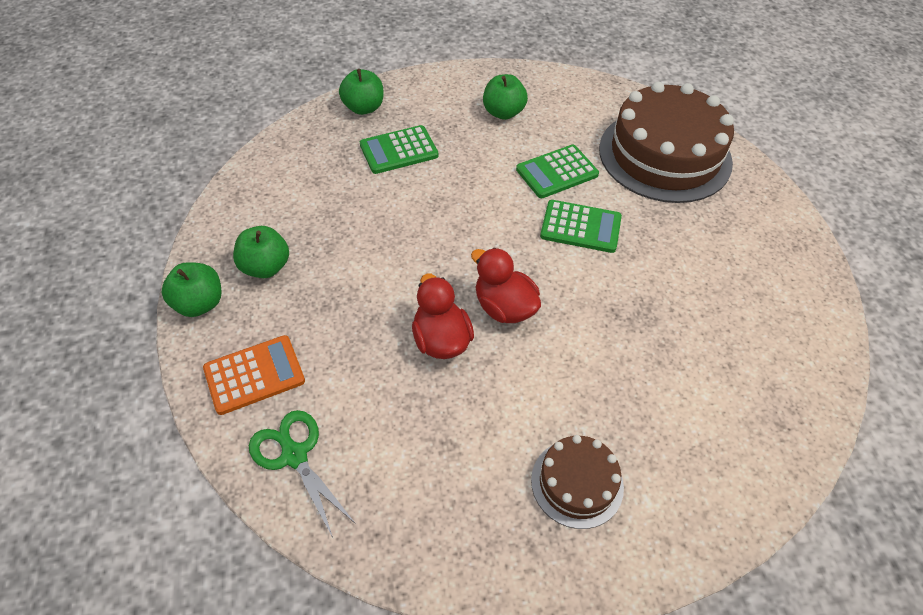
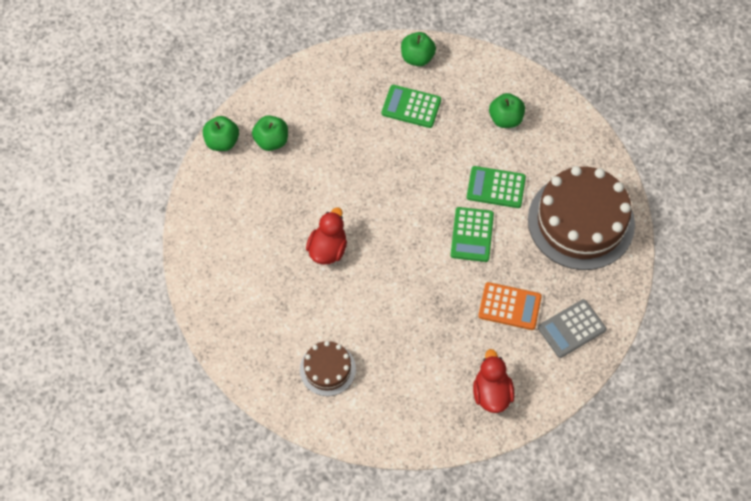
camera: 40 degrees right, 10 degrees up
(254, 375) = (220, 203): orange calculator -> orange calculator (509, 306)
(294, 455) = (208, 260): green scissors -> none
(504, 307) = (378, 254): red duck -> red duck (491, 393)
(580, 227) = (472, 235): green calculator -> green calculator turned 45 degrees clockwise
(768, 251) = (571, 329): none -> grey calculator

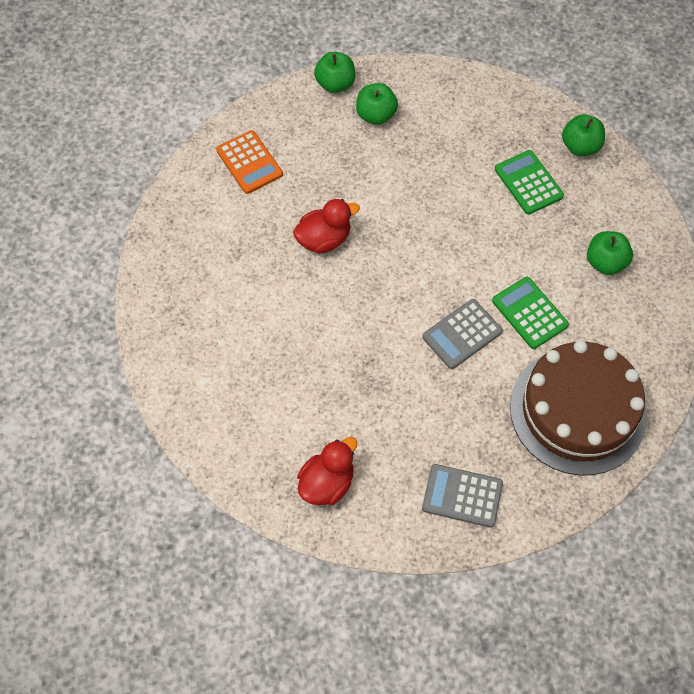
camera: 45 degrees right, 0 degrees up
(327, 369) = (214, 335): brown cake -> none
(472, 235) = (462, 334): green calculator -> grey calculator
(509, 306) = (427, 425): orange calculator -> orange calculator (249, 162)

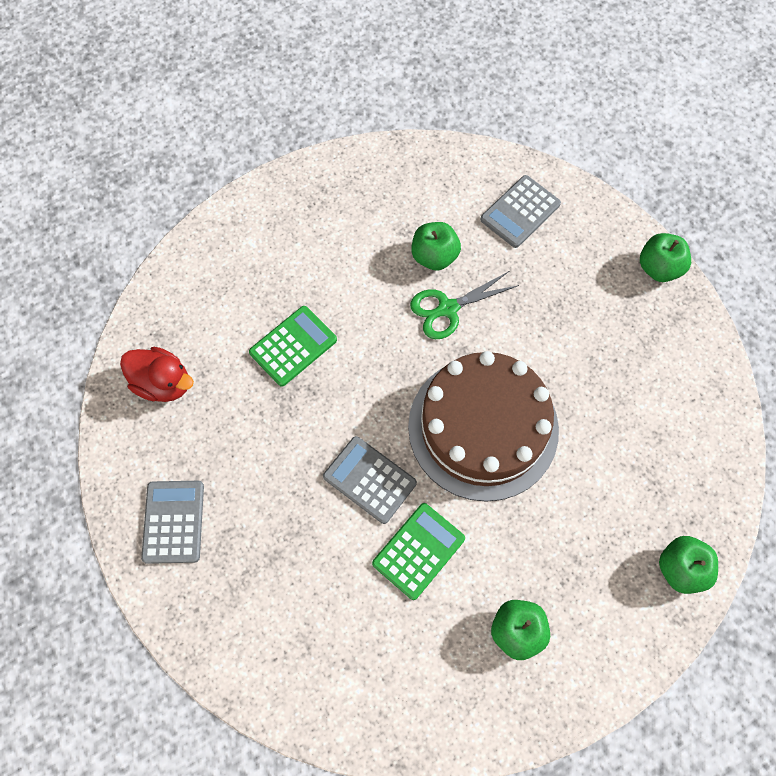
camera: 75 degrees right, 5 degrees up
(249, 162) = (520, 212): orange calculator -> grey calculator
(324, 239) = (448, 309): red duck -> green scissors
(376, 115) = (632, 321): green apple -> green apple (434, 256)
(528, 183) = (601, 514): green calculator -> green calculator (293, 346)
(578, 411) = (304, 632): brown cake -> brown cake (483, 427)

